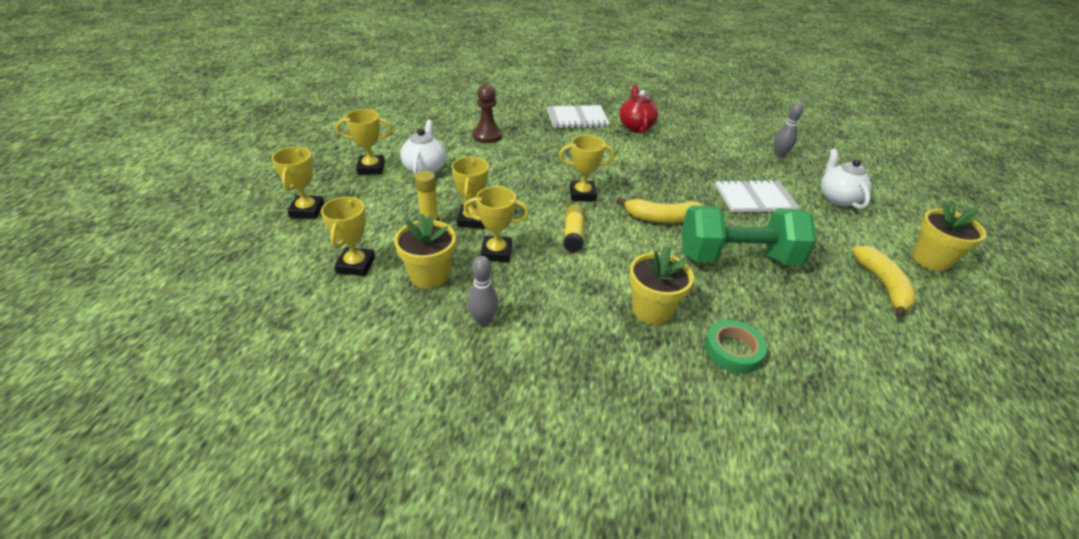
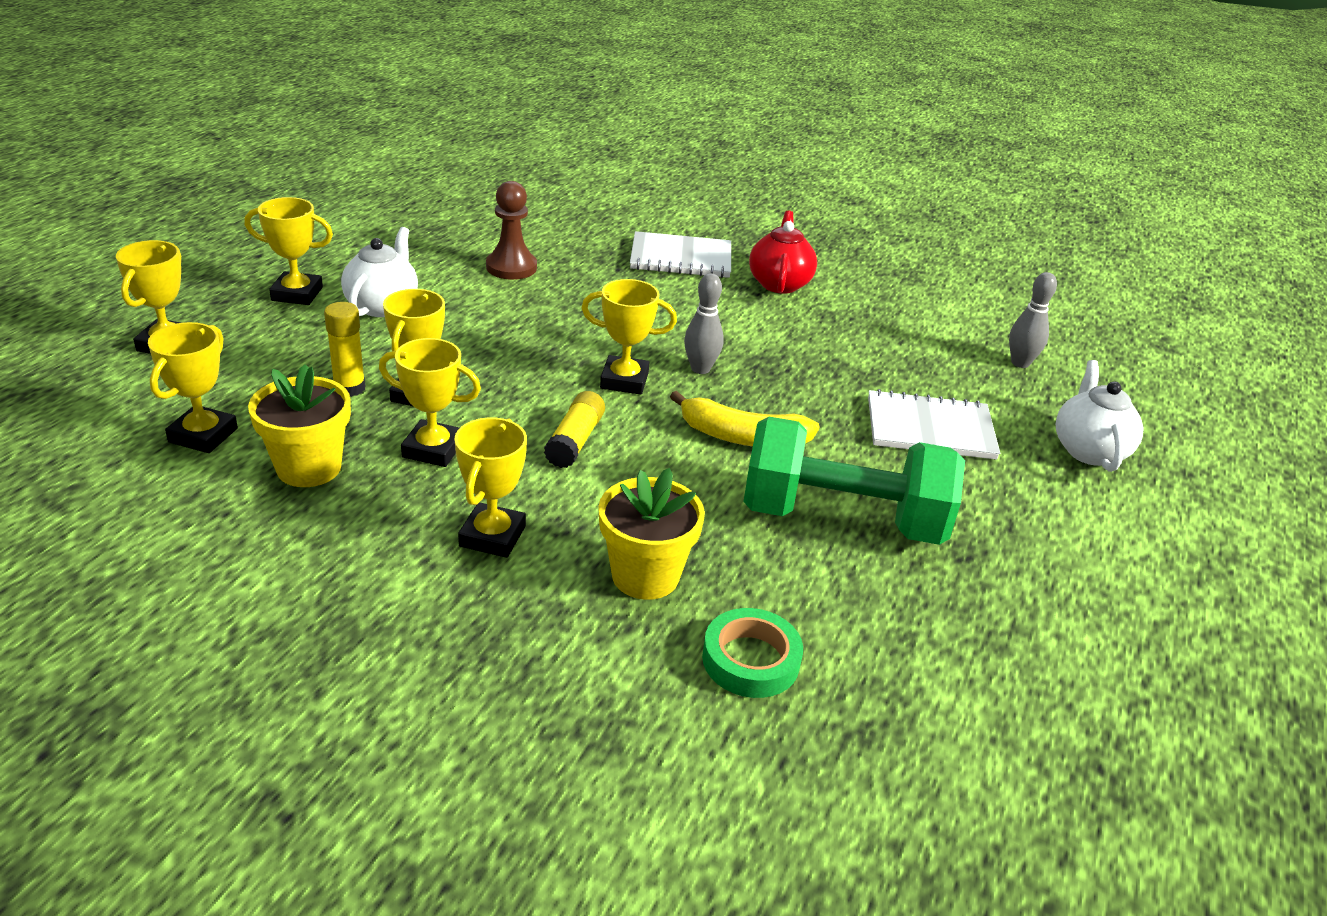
camera: 10 degrees right, 5 degrees down
(483, 320) = (360, 547): grey bowling pin -> grey bowling pin (700, 369)
(556, 300) = (492, 536): none -> yellow trophy
(883, 286) = (1086, 605): yellow banana -> none
(930, 259) = (1207, 577): yellow flower pot -> none

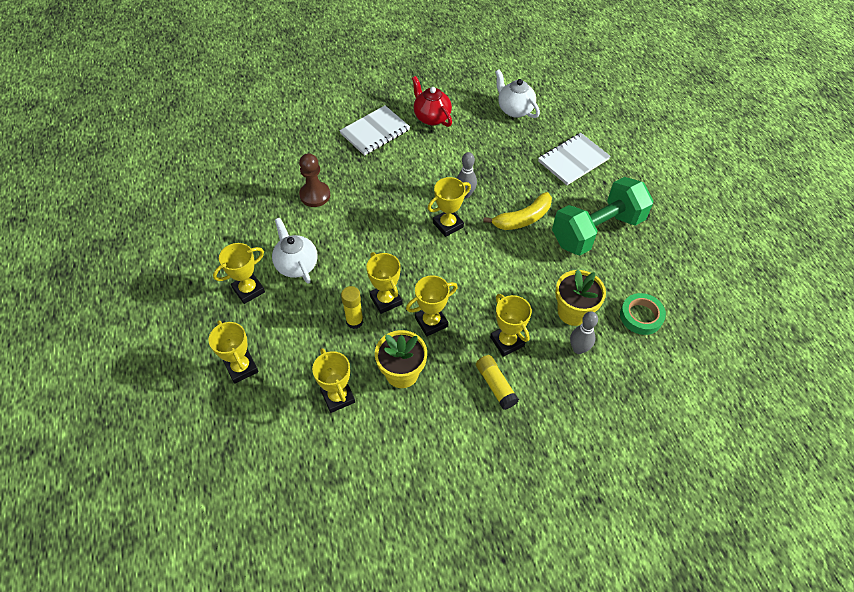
camera: 40 degrees left, 20 degrees up
(575, 441) = (472, 272): yellow glue stick -> yellow glue stick (495, 385)
(1020, 363) = (562, 97): grey bowling pin -> grey bowling pin (578, 349)
(1088, 450) = (628, 129): white teapot -> white teapot (514, 109)

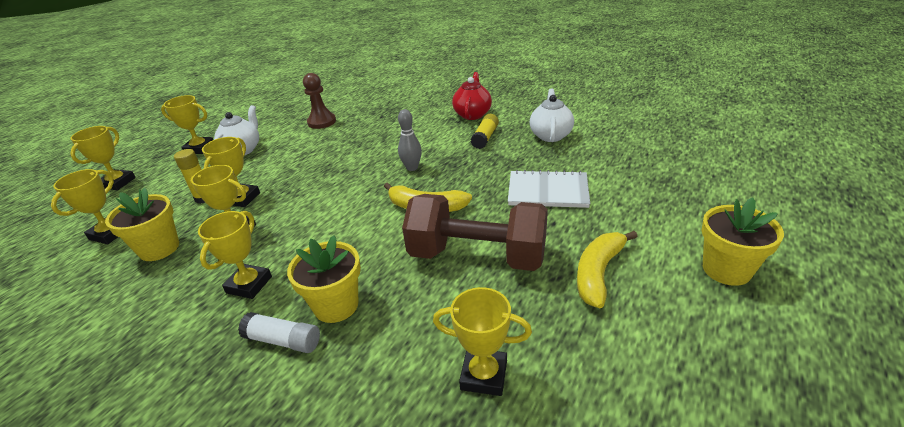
camera: 50 degrees right, 20 degrees down
(375, 132) = (419, 107): white notebook -> none
(448, 225) = (364, 179): yellow trophy -> yellow trophy (484, 375)
(495, 385) = (180, 310): yellow glue stick -> yellow glue stick (485, 137)
(578, 349) = (283, 340): grey bowling pin -> white glue stick
(597, 231) = (477, 256): green dumbbell -> brown dumbbell
(641, 316) = (388, 365): green tape -> none
(661, 199) = (598, 273): none -> yellow banana
(705, 159) = (726, 269): none -> yellow flower pot

